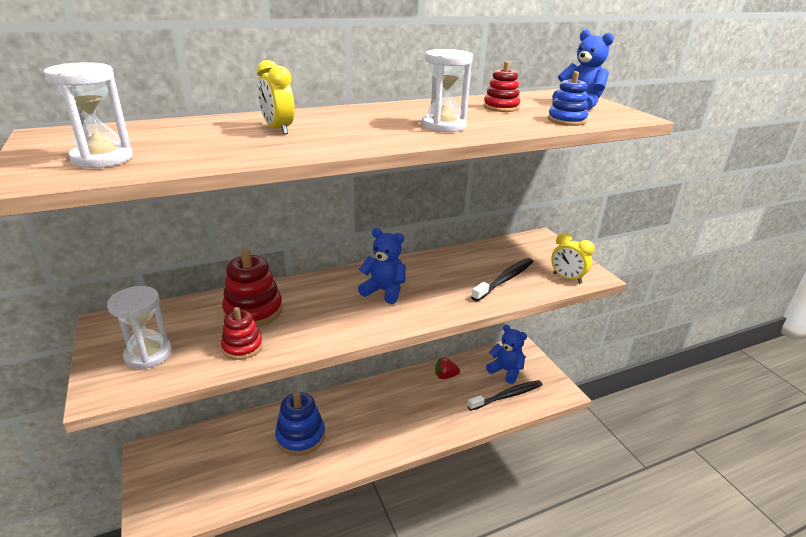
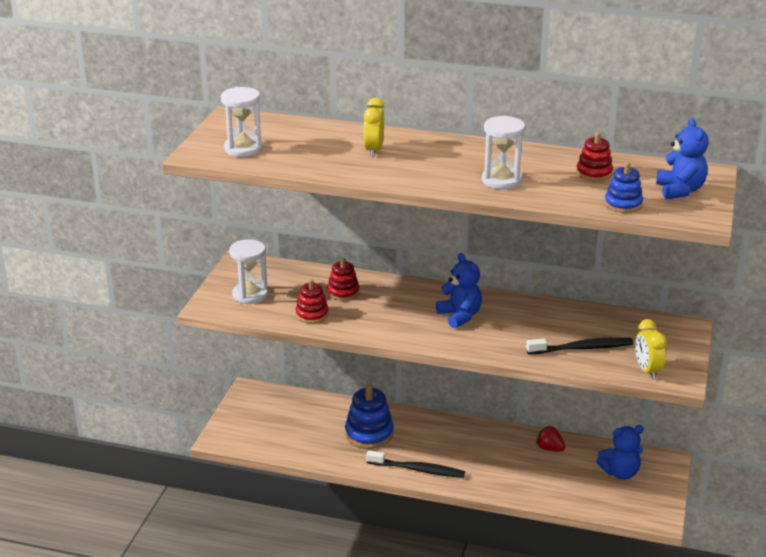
camera: 40 degrees right, 0 degrees up
(253, 311) = (343, 292): red stacking toy -> red stacking toy, size x0.62
(506, 371) = (620, 473): blue teddy bear -> blue teddy bear turned 90 degrees clockwise
(507, 396) = (593, 492): black toothbrush -> black toothbrush (417, 469)

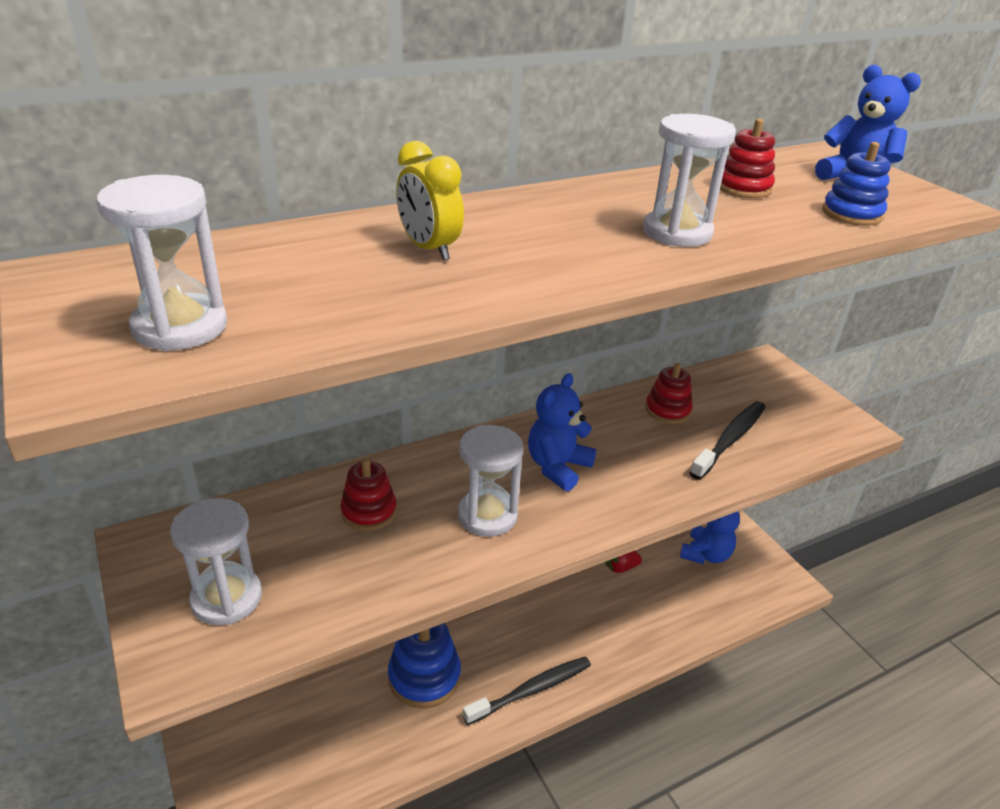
camera: 45 degrees left, 5 degrees up
(312, 314) = (369, 577): red stacking toy -> red stacking toy (667, 410)
(394, 318) = (487, 515): none -> white hourglass
(460, 316) = (557, 467): blue teddy bear -> blue teddy bear turned 75 degrees counterclockwise
(647, 370) = (818, 433): yellow clock -> none

